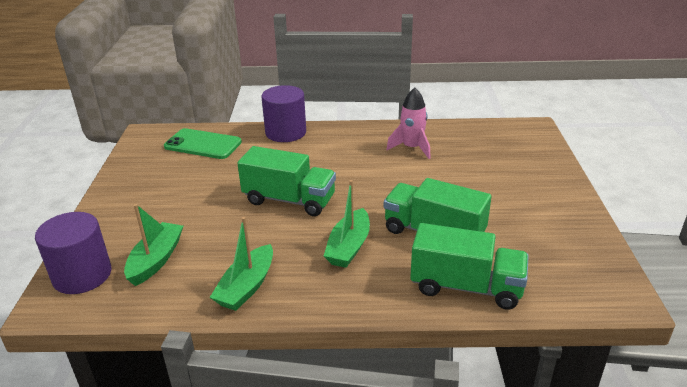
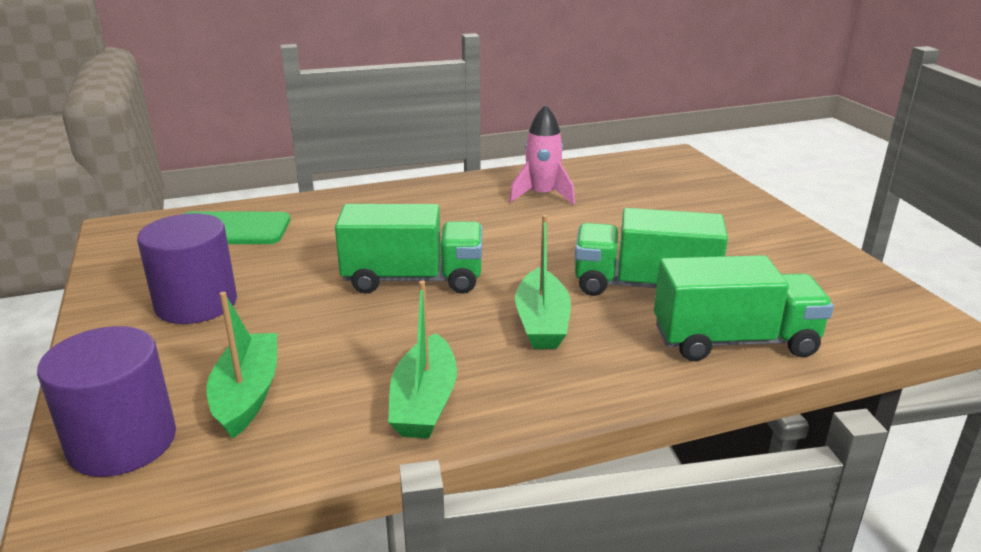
camera: 20 degrees left, 5 degrees down
(285, 132) = (351, 200): purple cylinder -> purple cylinder (196, 304)

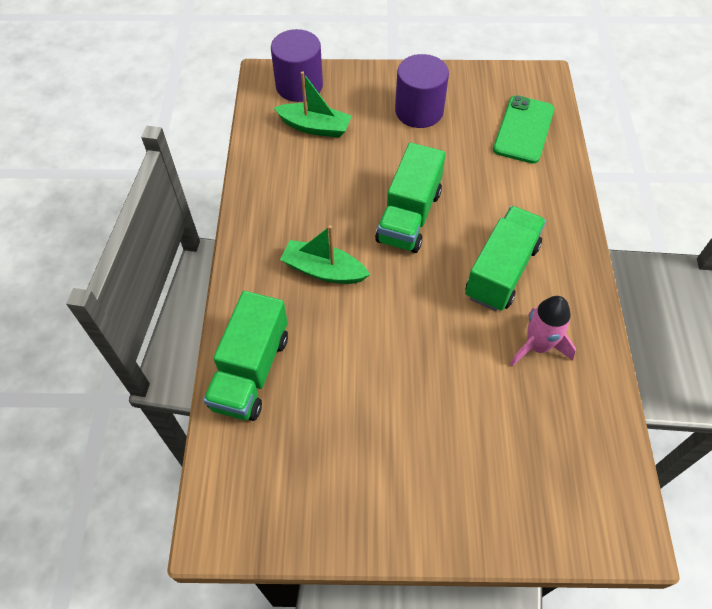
camera: 110 degrees right, 30 degrees up
(424, 402) = (272, 193): green boat -> none
(644, 286) = (344, 352): green truck -> green truck (501, 271)

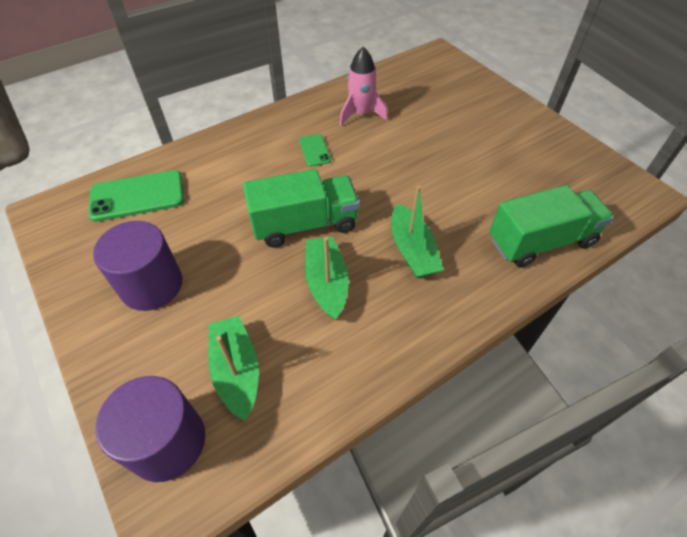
camera: 125 degrees left, 5 degrees down
(340, 201) = (326, 283): none -> green boat
(501, 271) = (314, 150): green truck -> green phone

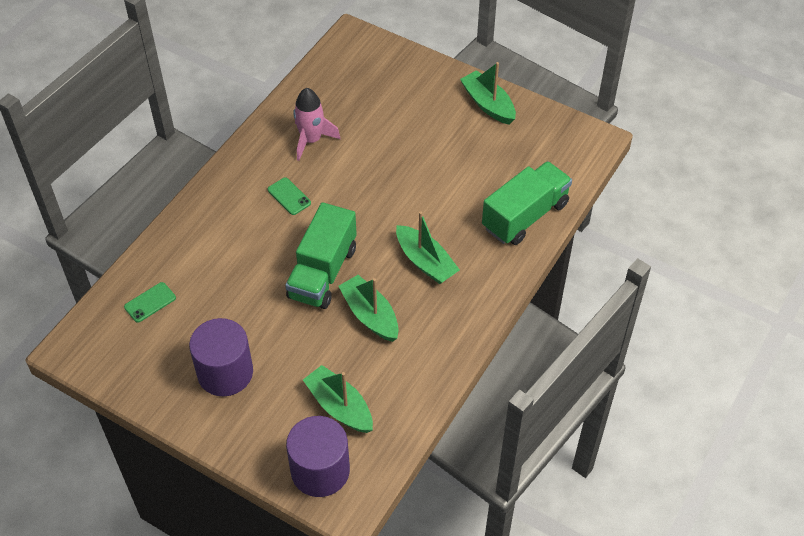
camera: 25 degrees left, 0 degrees up
(137, 196) = (150, 302): green phone -> green phone, size x0.53
(304, 224) = (322, 272): green truck -> green truck turned 150 degrees clockwise
(540, 132) = (488, 104): none -> green boat

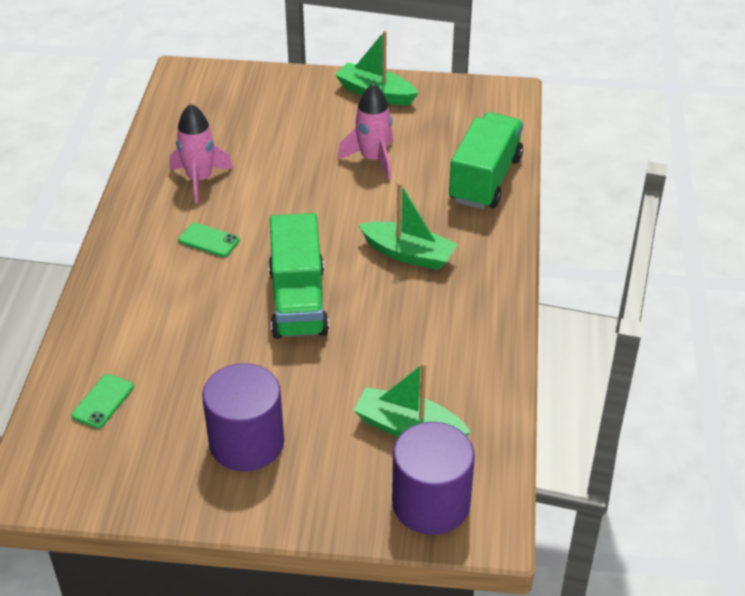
camera: 25 degrees left, 10 degrees down
(370, 315) = (381, 325): green boat -> none
(449, 166) = (373, 159): none -> pink rocket

